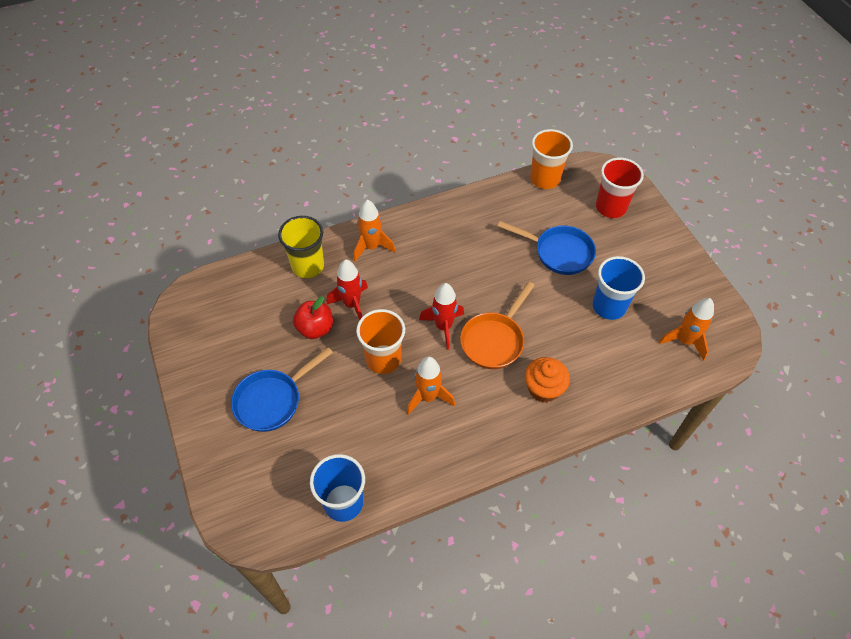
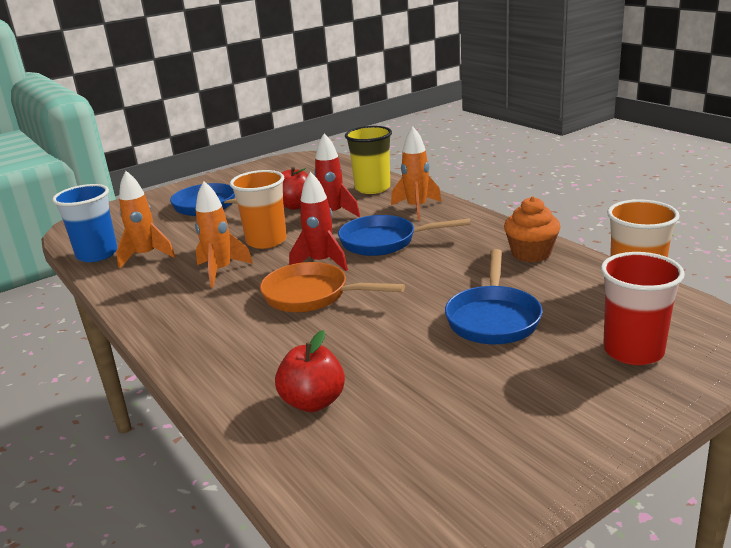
camera: 80 degrees right, 30 degrees down
(425, 281) = (384, 242): none -> blue pan
(543, 389) = (243, 340): orange cupcake -> orange cupcake (531, 253)
(609, 306) = (411, 375): blue cup -> none
(624, 358) = (313, 402): none -> red apple
(684, 341) = (371, 468): orange rocket -> orange rocket (146, 256)

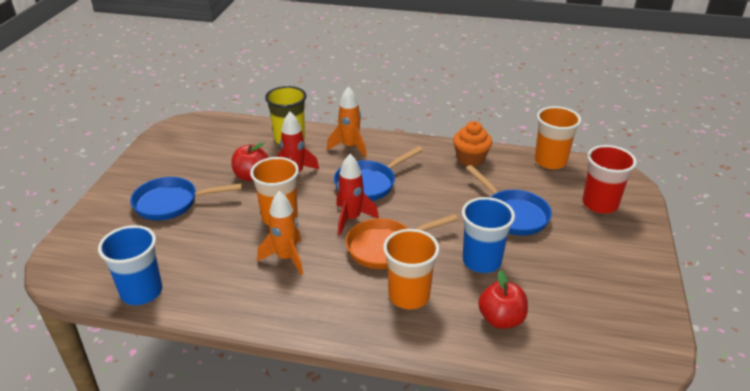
camera: 45 degrees left, 10 degrees up
(146, 256) = (195, 273): orange rocket -> none
(265, 341) = (409, 296): none -> orange cup
(383, 344) = (481, 261): none -> blue cup

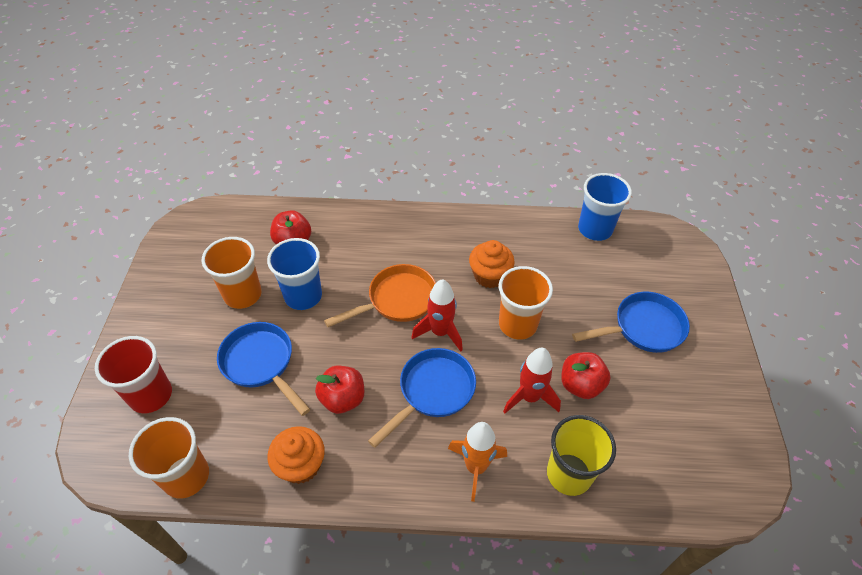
camera: 170 degrees right, 15 degrees up
(286, 258) = (489, 276): orange rocket -> orange cupcake
(409, 296) = (370, 253): orange cup -> orange cup (243, 295)
(441, 187) = (342, 399): none -> red apple

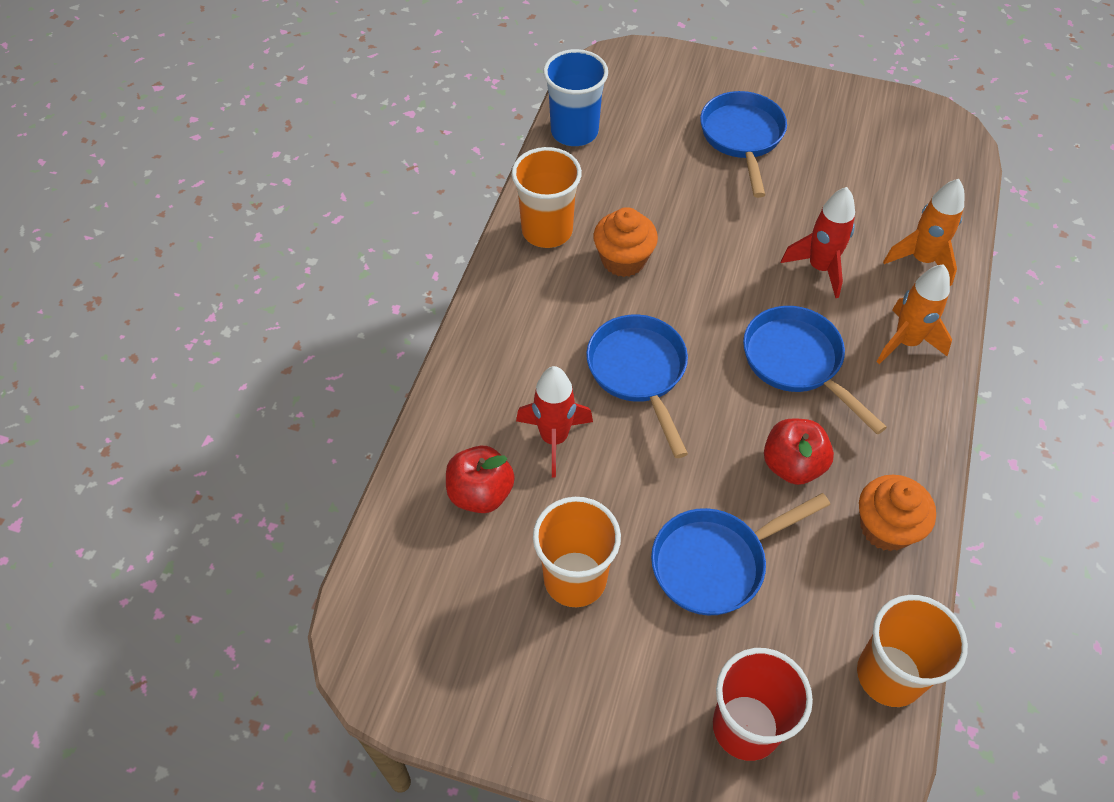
camera: 75 degrees left, 5 degrees up
(303, 296) = (600, 492): blue cup -> none
(397, 300) = (639, 372): orange pan -> blue pan
(440, 332) = (706, 335): red rocket -> red rocket (554, 438)
(517, 324) = (711, 251): orange cup -> orange cup (547, 230)
(569, 474) = (922, 260): yellow cup -> orange rocket
(580, 385) = (810, 217): red apple -> none

